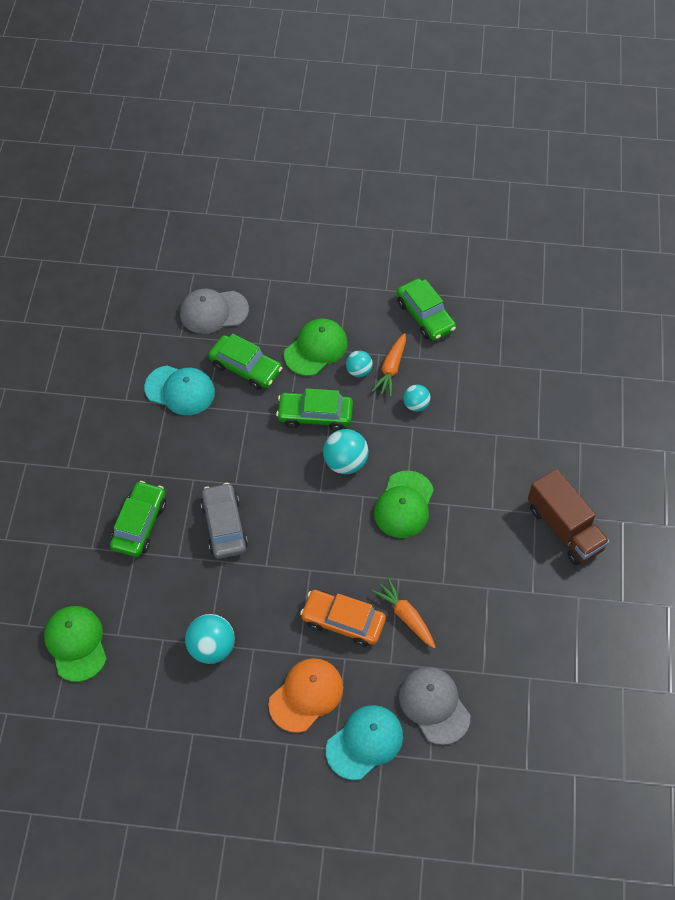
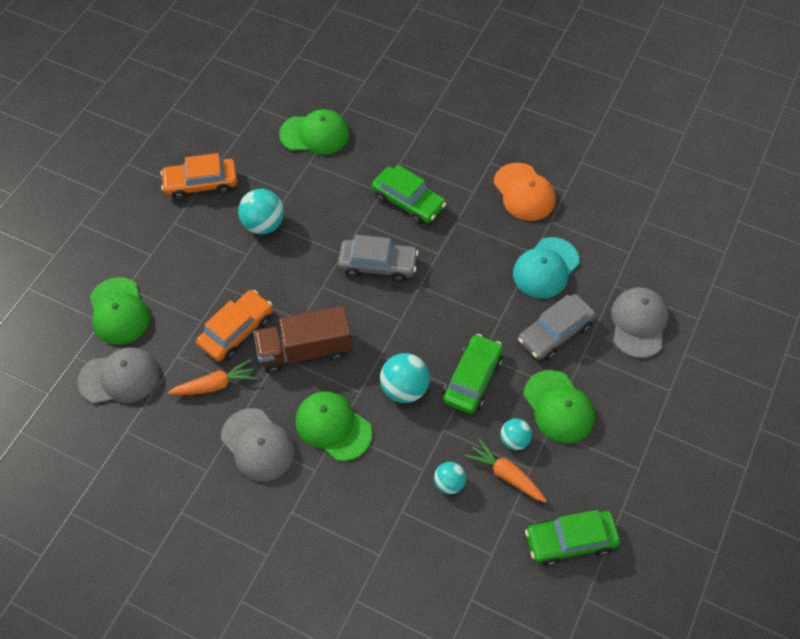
camera: 110 degrees right, 0 degrees up
(179, 734) = (201, 184): none -> orange car
(245, 367) = (555, 333): green car -> grey car
(306, 695) = (184, 281): orange cap -> orange cap (524, 192)
(364, 742) = (119, 311): turquoise cap -> green cap
(446, 557) = (258, 445): none -> grey cap
(564, 528) = (235, 578): brown truck -> brown truck (304, 350)

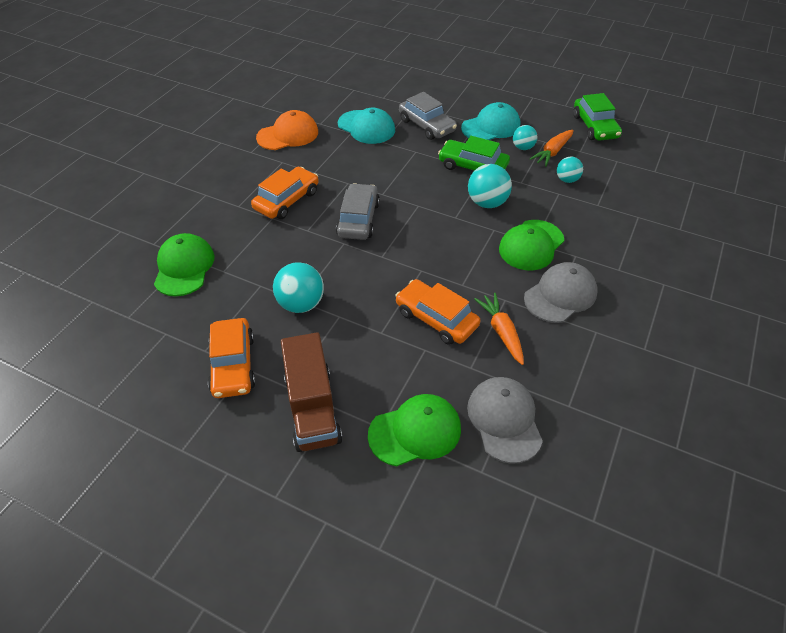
camera: 90 degrees left, 10 degrees down
(304, 350) = (455, 266): brown truck -> brown truck (312, 408)
(408, 201) = (287, 200): green car -> orange car
(558, 407) = (491, 127): green cap -> turquoise cap
(638, 323) = (416, 89): grey cap -> none

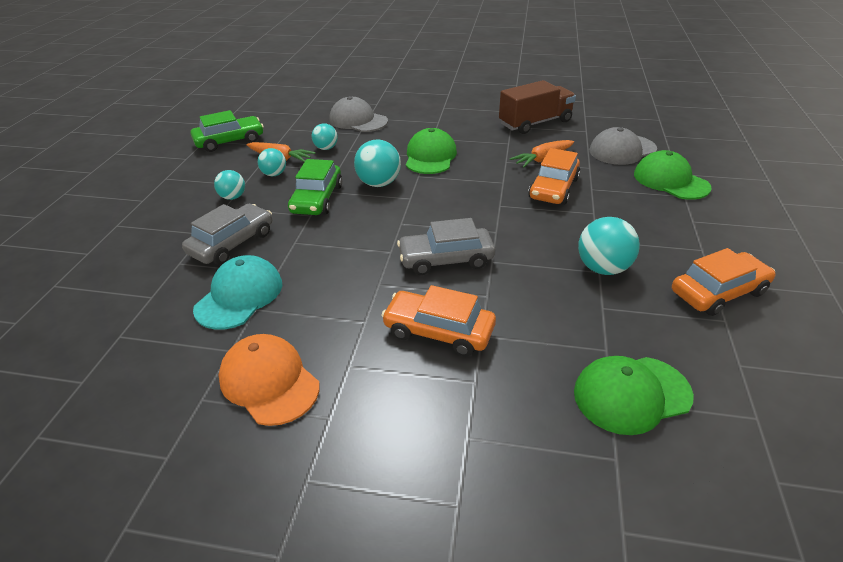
camera: 105 degrees left, 10 degrees down
(312, 408) = (706, 231): brown truck -> brown truck (535, 123)
(491, 127) = (233, 197): turquoise cap -> turquoise ball
(531, 245) = (430, 157): green cap -> green cap turned 105 degrees counterclockwise
(560, 295) = (483, 140): grey cap -> grey cap (358, 120)

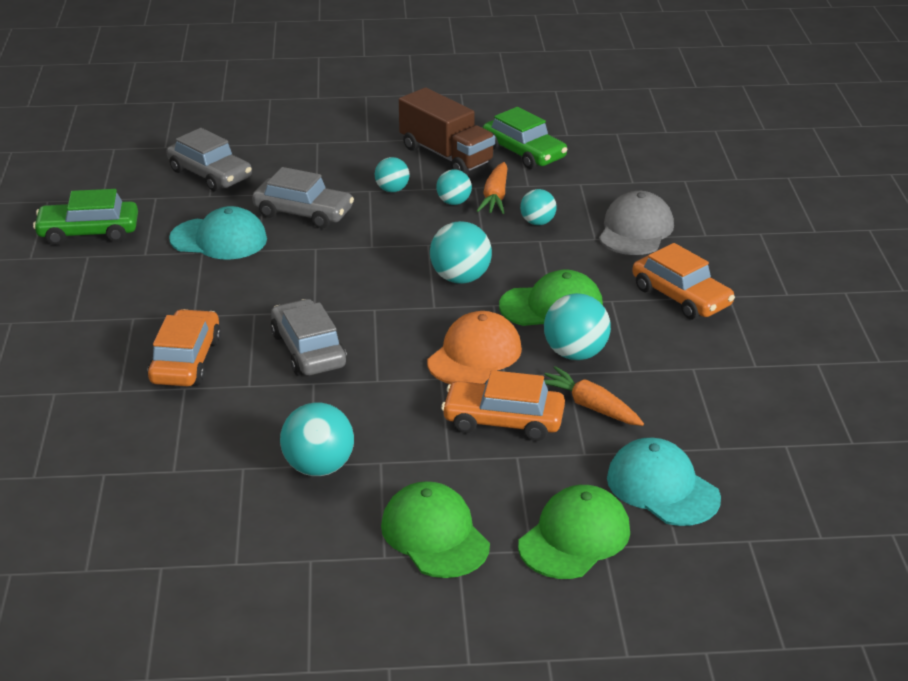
camera: 75 degrees right, 5 degrees down
(109, 293) = (210, 174): none -> grey car
(269, 381) = (109, 282): orange cap -> orange cap (474, 355)
(317, 199) = (407, 243): green car -> green car (88, 232)
(486, 156) = (575, 354): none -> turquoise ball
(535, 123) = (719, 392): brown truck -> brown truck (446, 155)
(622, 150) = (662, 488): grey cap -> turquoise cap
(631, 394) = (111, 486): green cap -> green cap (435, 535)
(718, 292) = (290, 562): orange car -> orange car (681, 297)

